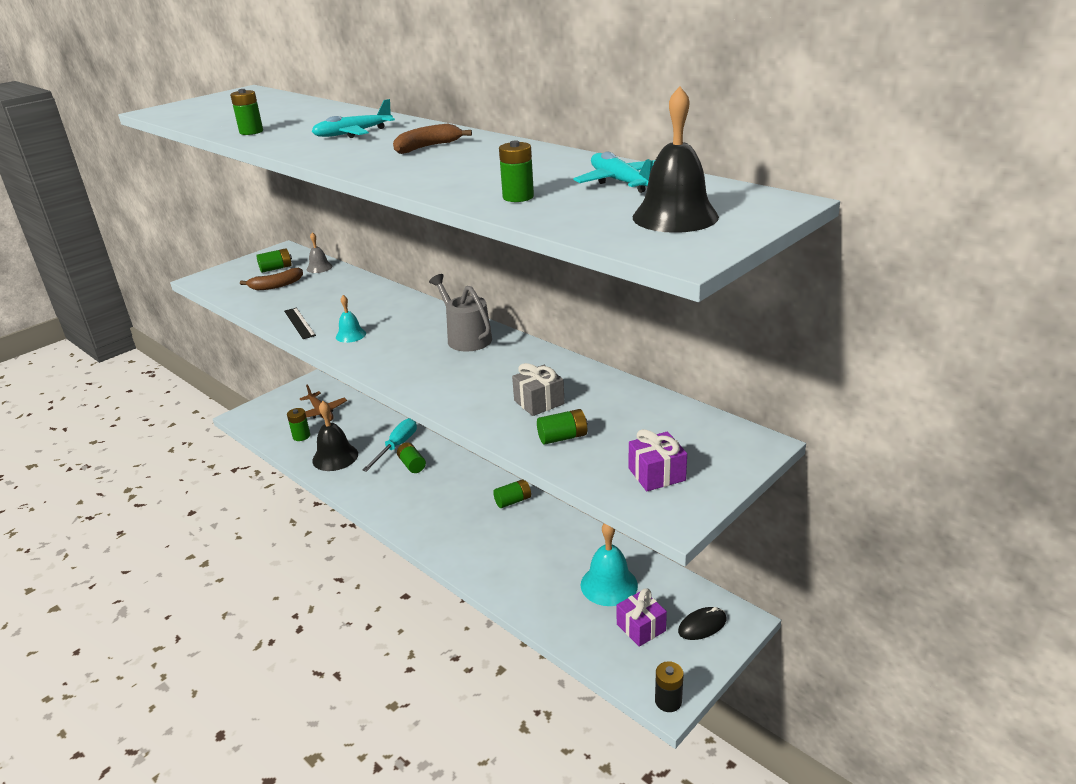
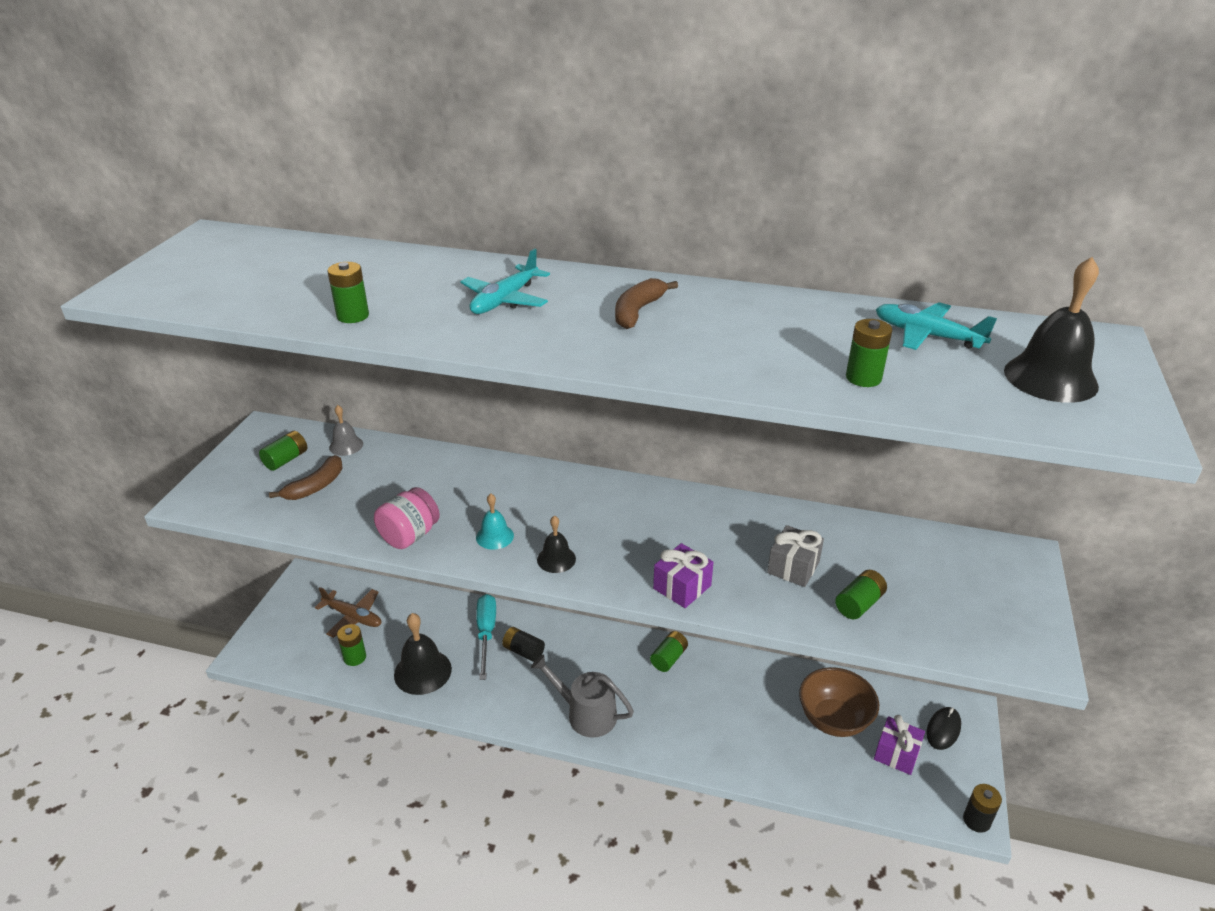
camera: 30 degrees left, 5 degrees up
(299, 323) = (409, 536): black ruler -> pink jar
(374, 356) = (556, 559): none -> black bell
(412, 465) = (523, 651): green battery -> black battery
(466, 338) = (633, 505): grey watering can -> grey watering can (586, 714)
(609, 585) = (834, 719): turquoise bell -> brown bowl
(656, 474) = (981, 619): purple gift -> purple gift (682, 587)

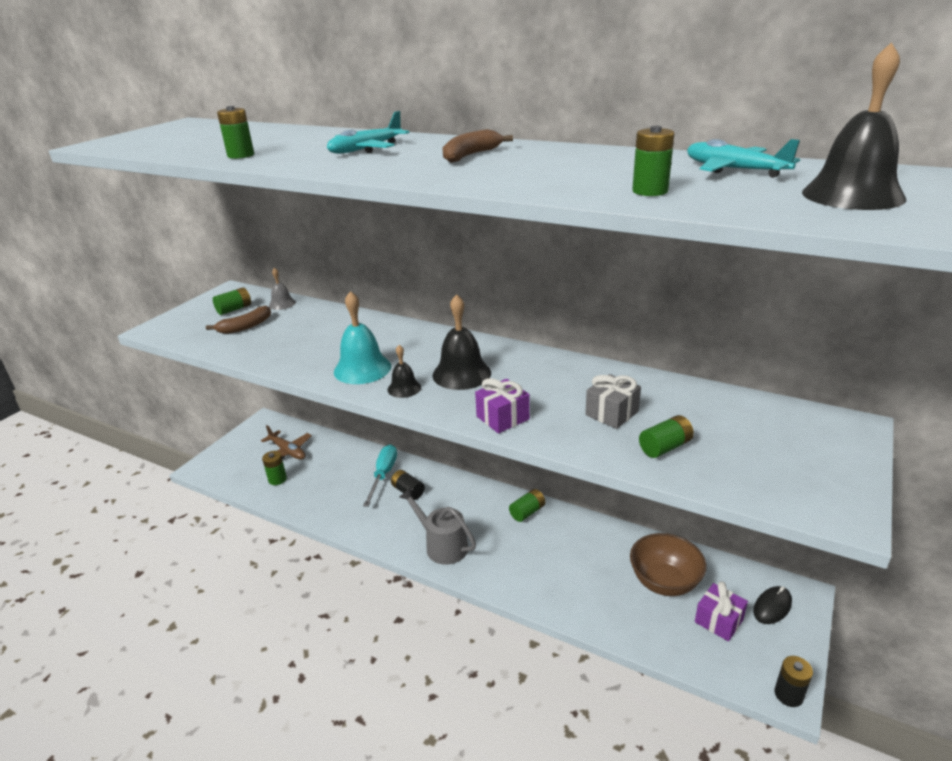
camera: 15 degrees right, 5 degrees down
(409, 536) = (296, 363): pink jar -> none
(422, 671) = (324, 496): black bell -> black bell (461, 374)
(495, 536) = (362, 369): turquoise bell -> turquoise bell, size x1.79

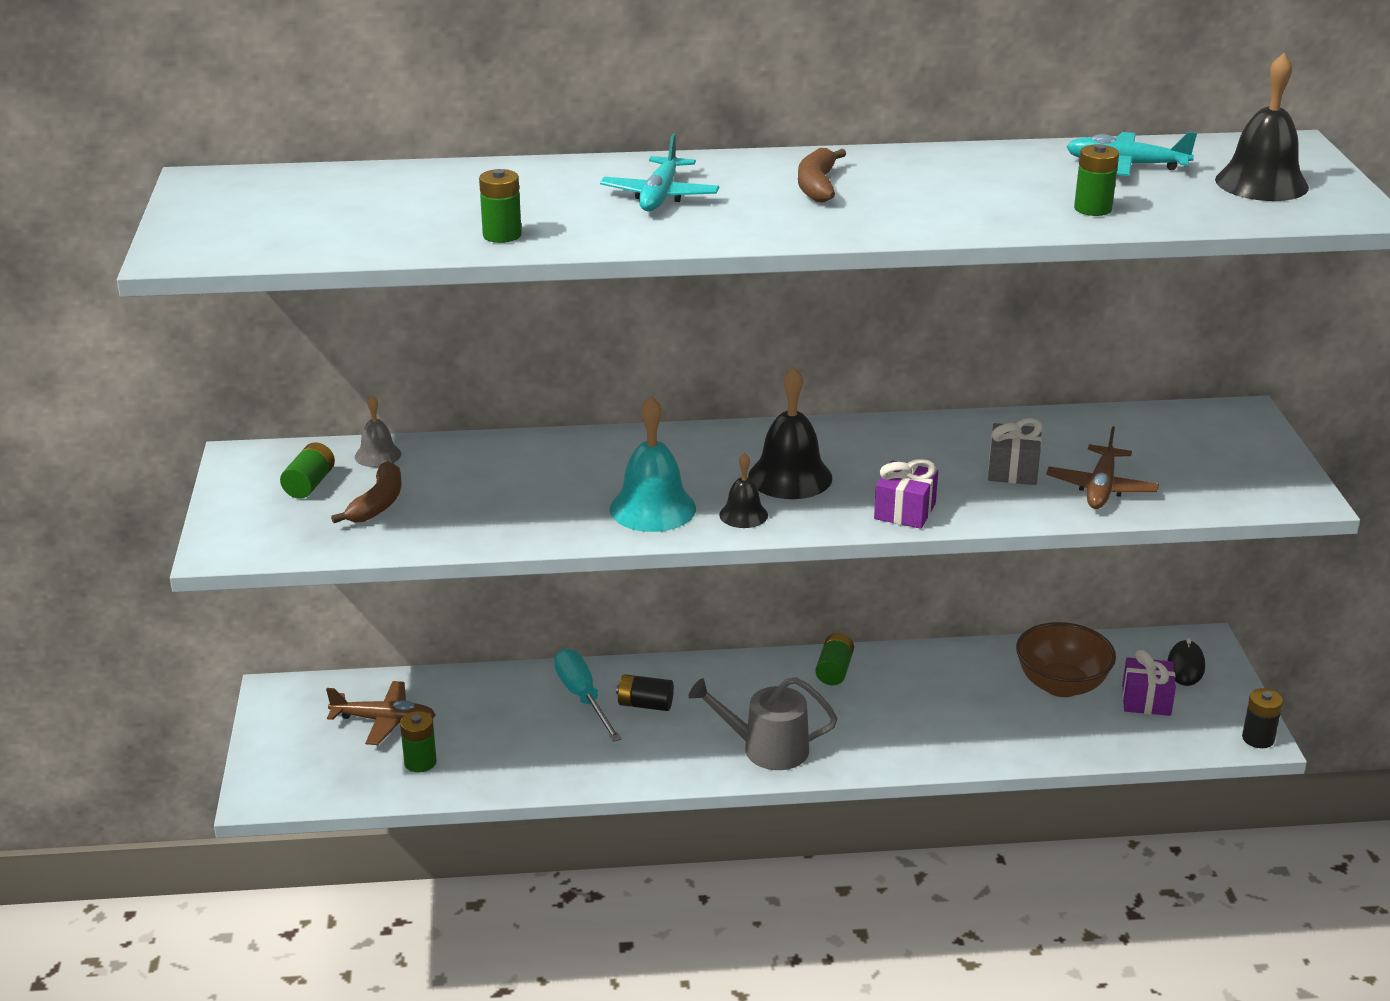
camera: 35 degrees left, 0 degrees up
(665, 447) = (1101, 488): green battery -> brown plane

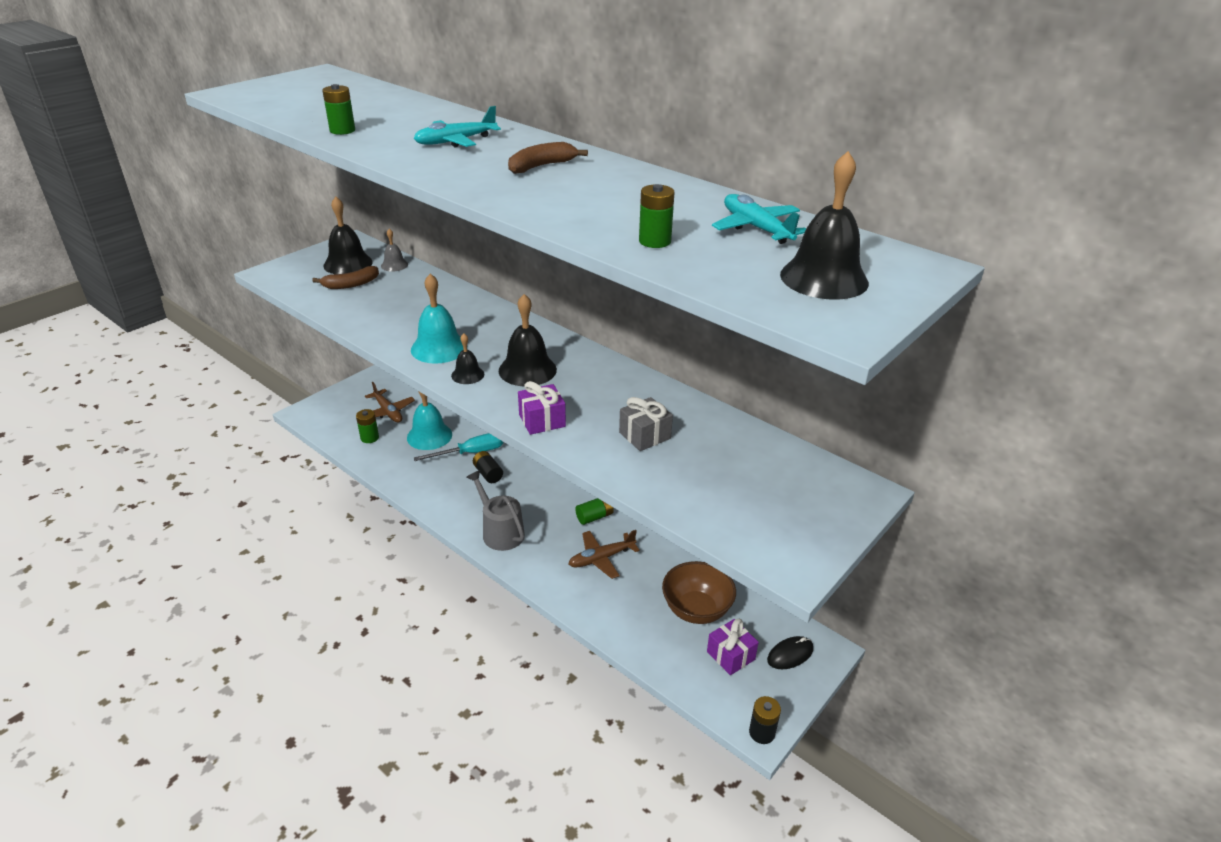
camera: 45 degrees right, 5 degrees up
(309, 484) = (348, 264): green battery -> black bell
(495, 712) = (429, 436): none -> turquoise bell
(583, 697) = (470, 453): turquoise screwdriver -> turquoise screwdriver turned 45 degrees clockwise
(1101, 488) = (673, 477): brown plane -> brown plane (601, 558)

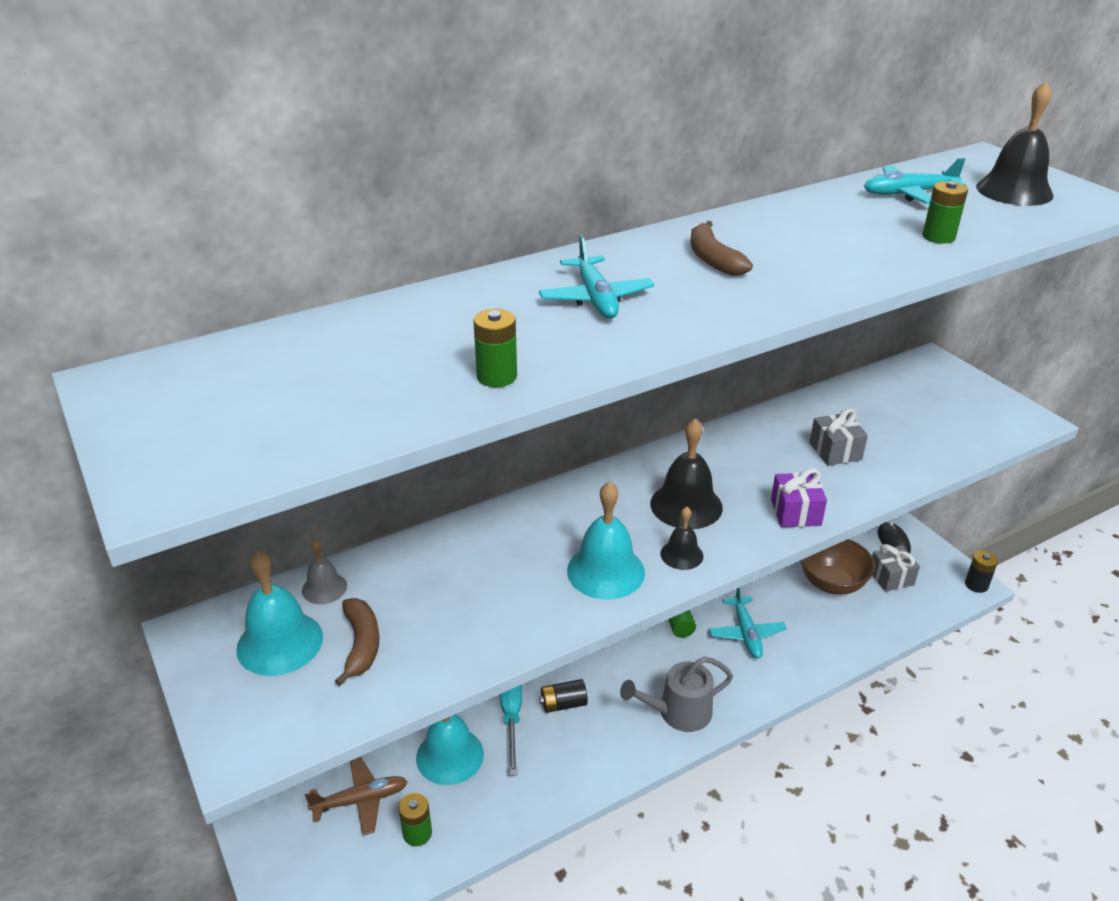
camera: 70 degrees left, 0 degrees up
(348, 264) = (280, 643): black bell -> turquoise bell
(601, 558) = (746, 633): brown plane -> turquoise plane
(730, 655) = (891, 577): purple gift -> grey gift

